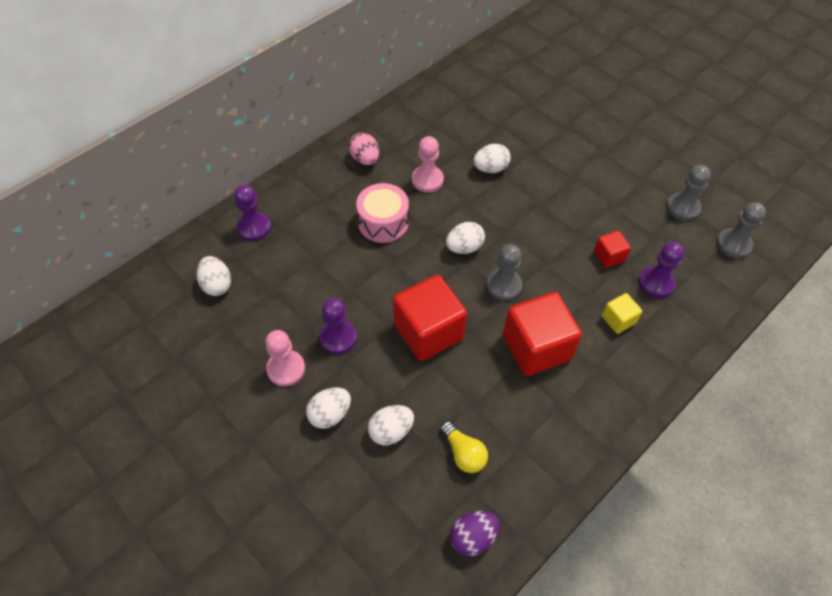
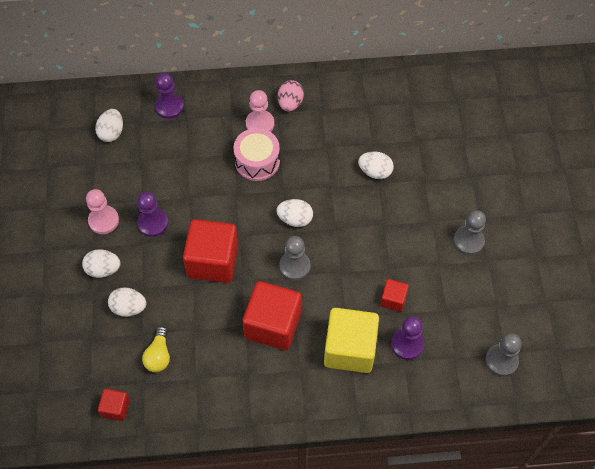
camera: 40 degrees right, 5 degrees up
(427, 180) = (319, 150): pink pawn -> pink pawn (260, 124)
(473, 537) = (115, 408): purple egg -> red cube
(618, 320) = (350, 349): yellow cube -> yellow cube, size x2.06
(683, 208) = (493, 304): grey pawn -> grey pawn (468, 241)

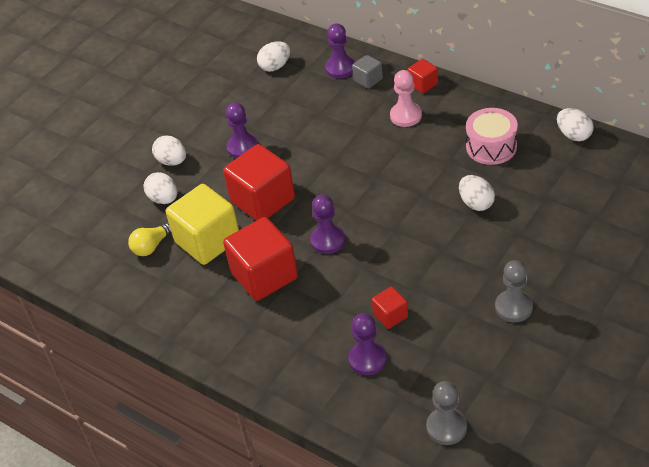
camera: 45 degrees right, 15 degrees down
(103, 220) = (207, 126): pink pawn -> none
(115, 408) = (83, 265): red cube -> red cube (423, 84)
(201, 106) = (368, 80): none -> grey cube
(257, 161) = (375, 143): pink drum -> pink drum (491, 147)
(290, 103) = (449, 112): pink egg -> none
(294, 266) = (327, 240): grey pawn -> purple pawn
(295, 219) = (364, 204): white egg -> white egg (574, 135)
(350, 349) = (311, 332): yellow cube -> yellow cube (207, 241)

